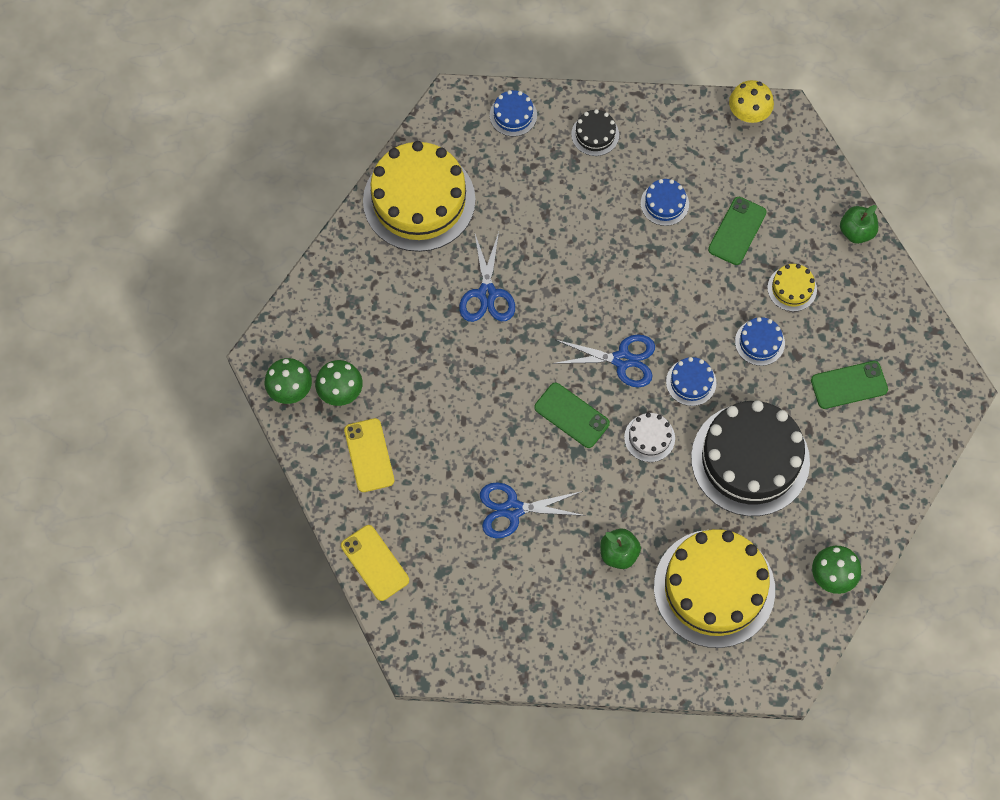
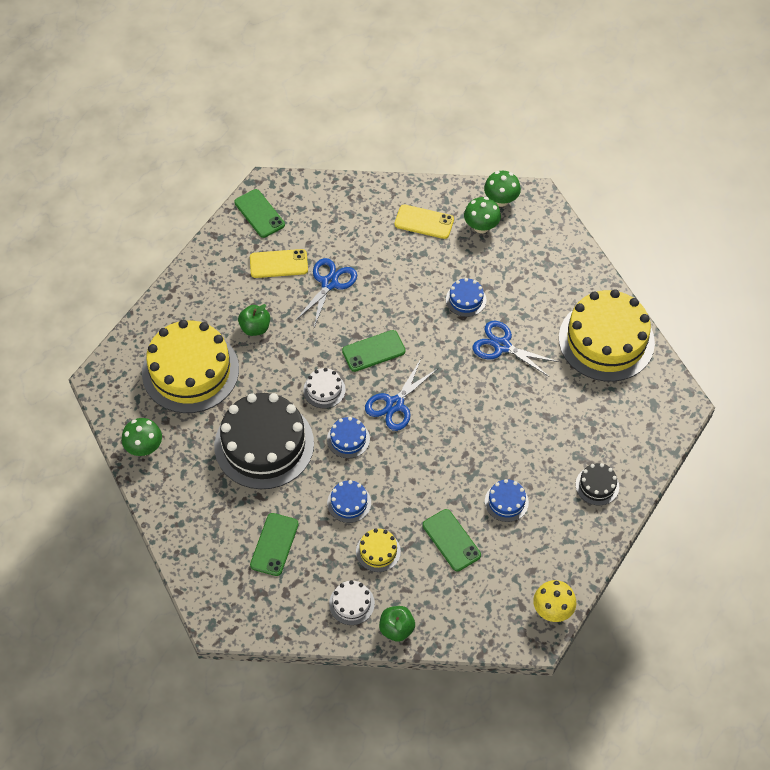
camera: 120 degrees right, 10 degrees down
(375, 563) = (347, 192): yellow phone -> yellow phone (278, 264)
(463, 644) = (259, 213): none -> green phone
(513, 115) = (647, 437): blue cake -> blue cake (466, 299)
(859, 283) = (351, 603): none -> white cake

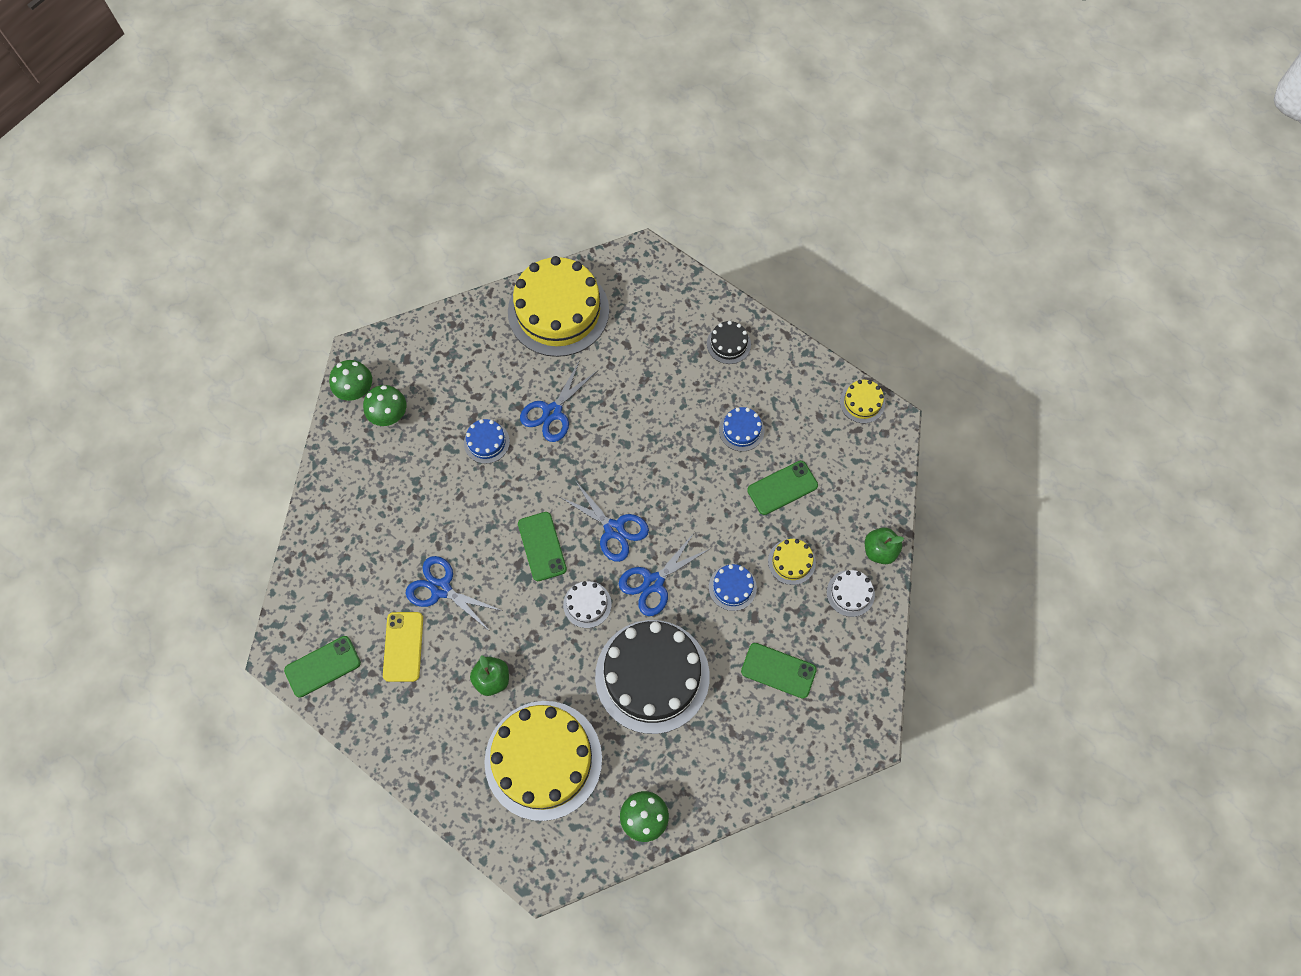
camera: 85 degrees left, 10 degrees up
(348, 439) = (653, 582): blue cake -> blue scissors
(424, 222) = (371, 476): yellow phone -> none
(552, 610) = (862, 402): yellow mushroom -> yellow cake

